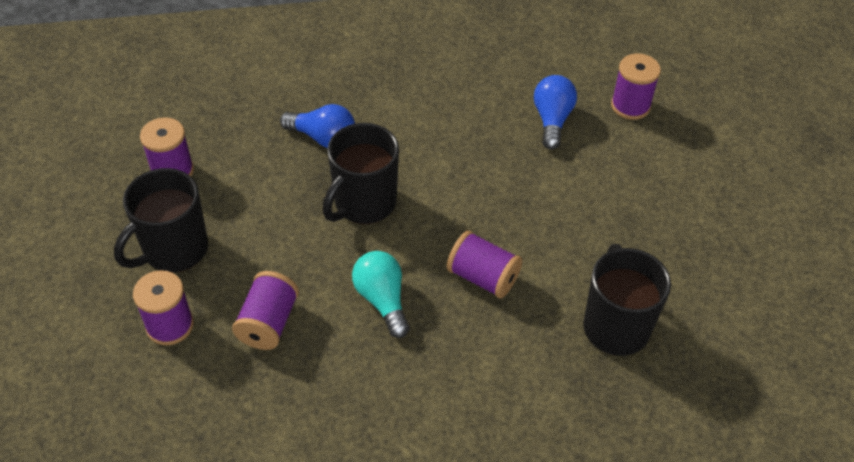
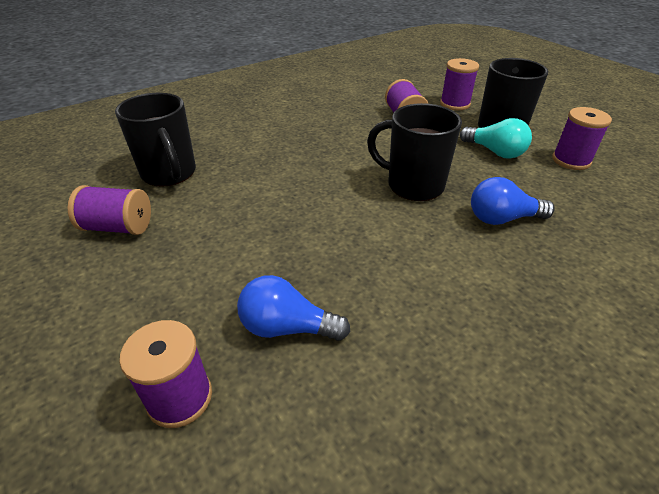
camera: 155 degrees right, 10 degrees down
(364, 203) = (413, 185): black mug -> black mug turned 75 degrees counterclockwise
(382, 300) = (347, 142): turquoise light bulb -> turquoise light bulb (495, 152)
(483, 277) = (284, 171): purple spool -> purple spool (118, 227)
(552, 120) = (287, 327): blue light bulb -> blue light bulb turned 120 degrees clockwise

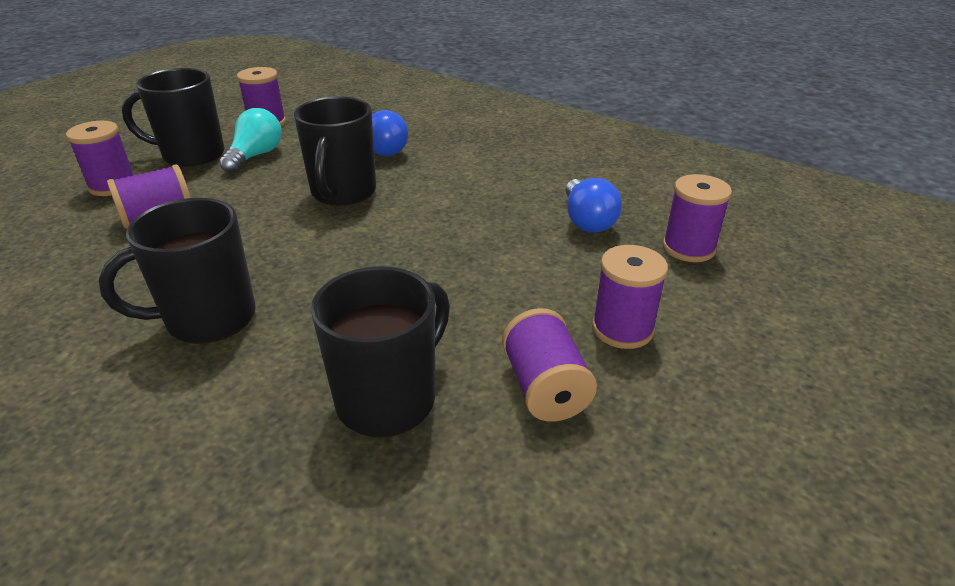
camera: 110 degrees left, 5 degrees down
(126, 284) = (622, 329): none -> purple spool
(283, 130) = (208, 318): none -> black mug

